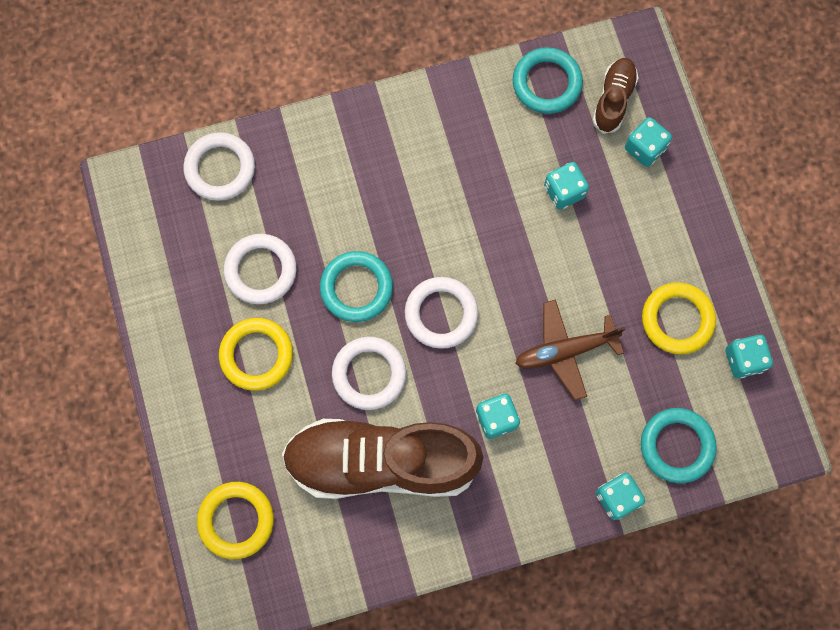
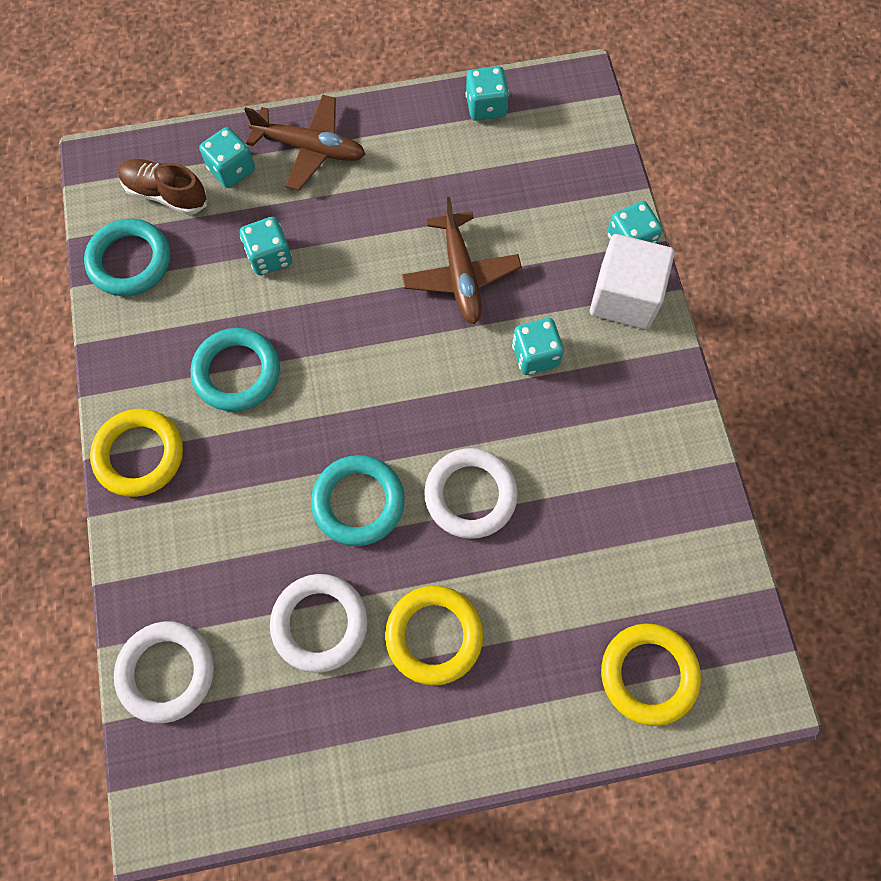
camera: 85 degrees left, 5 degrees down
(381, 462) = (581, 488): brown shoe -> none
(441, 314) = (403, 405): white ring -> none
(560, 494) = (625, 297): none -> white cube
(675, 211) = (310, 148): none -> brown plane
(676, 446) = (575, 179): turquoise ring -> turquoise ring (237, 372)
(677, 319) = (435, 162): yellow ring -> yellow ring (139, 455)

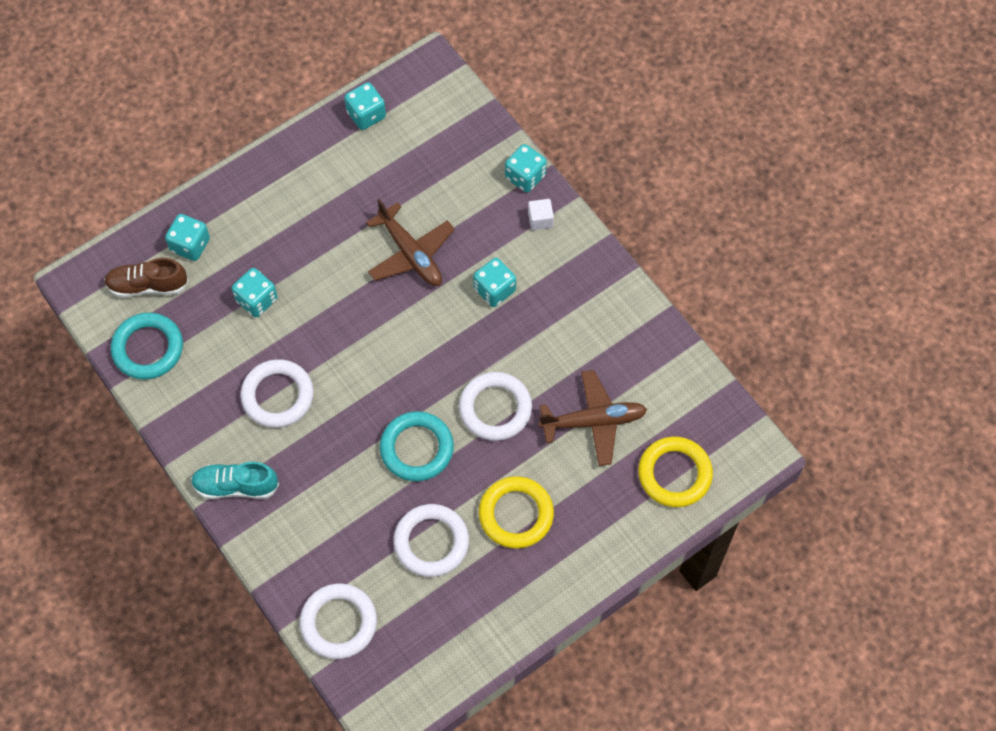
camera: 25 degrees left, 5 degrees down
(139, 455) = (236, 486): yellow ring -> turquoise shoe
(237, 372) = (277, 396): turquoise ring -> white ring
(310, 148) = (244, 203): brown plane -> brown plane (593, 421)
(625, 297) = (540, 219): white cube -> white cube, size x0.45

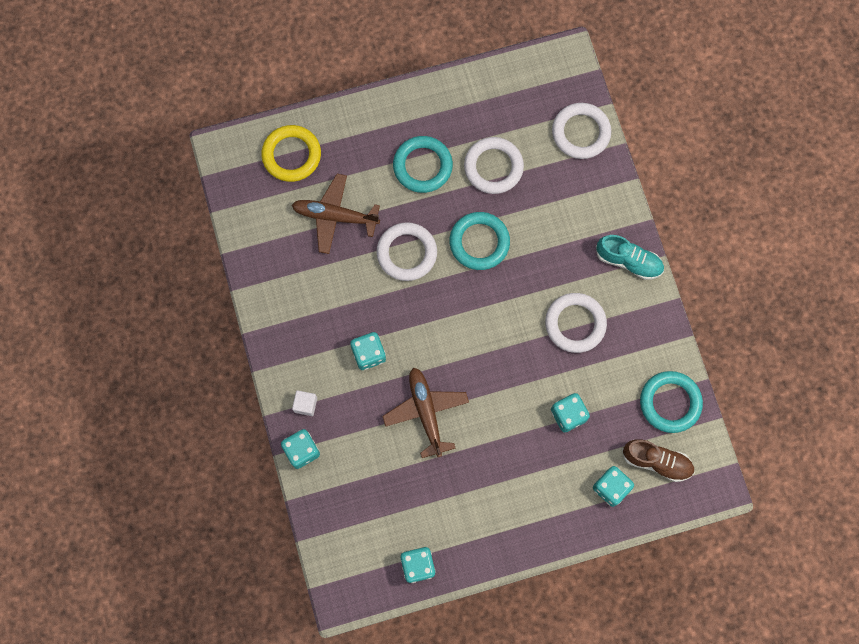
camera: 160 degrees left, 10 degrees up
(516, 514) = (422, 166): yellow ring -> turquoise ring

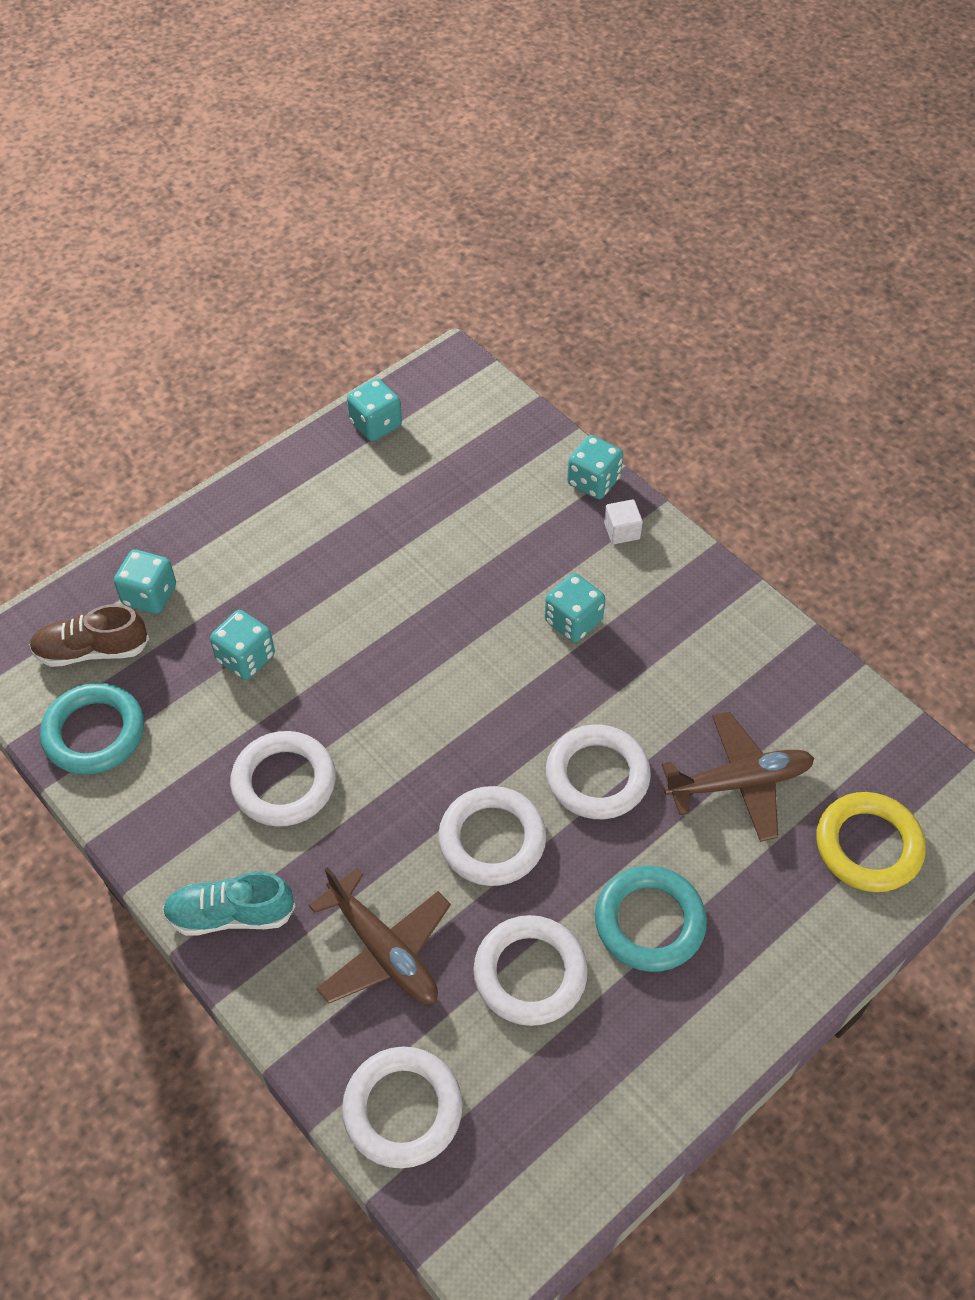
camera: 155 degrees right, 20 degrees down
(426, 412) = (453, 584): brown plane -> brown plane (383, 950)
(479, 242) = (492, 840): turquoise ring -> white ring

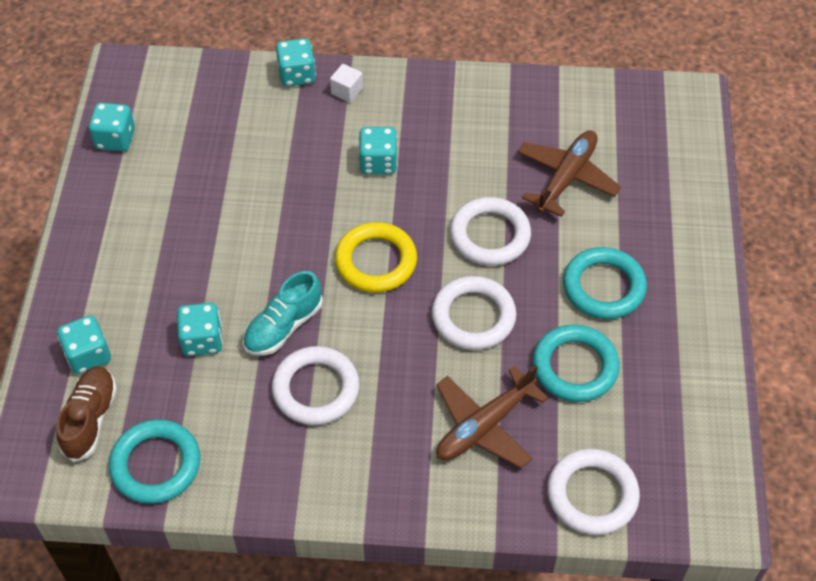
camera: 45 degrees left, 0 degrees up
(92, 650) = (90, 419): brown shoe -> brown shoe turned 150 degrees clockwise
(231, 914) = (374, 487): turquoise shoe -> turquoise shoe (283, 326)
(383, 950) = (484, 426): brown plane -> brown plane turned 135 degrees clockwise
(530, 973) = (575, 367): white ring -> turquoise ring
(868, 846) = (663, 157): yellow ring -> yellow ring (376, 261)

